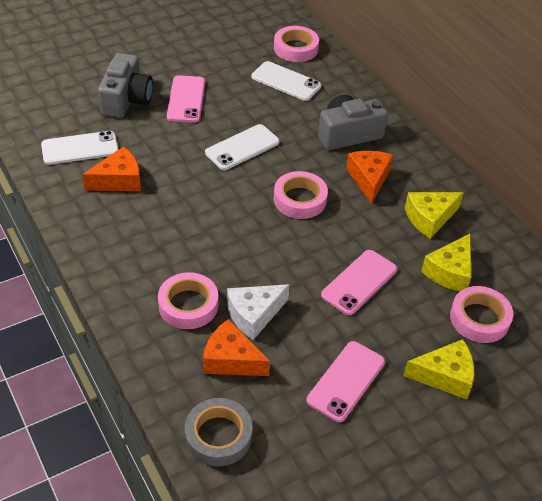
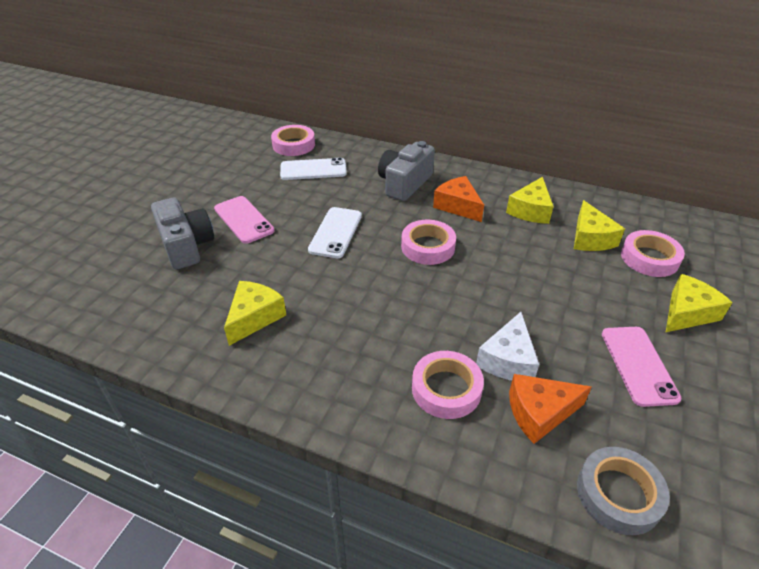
camera: 35 degrees left, 5 degrees down
(80, 148) = (183, 310): white phone -> none
(119, 180) = (254, 317): orange cheese -> yellow cheese
(359, 282) = (546, 282): pink phone -> none

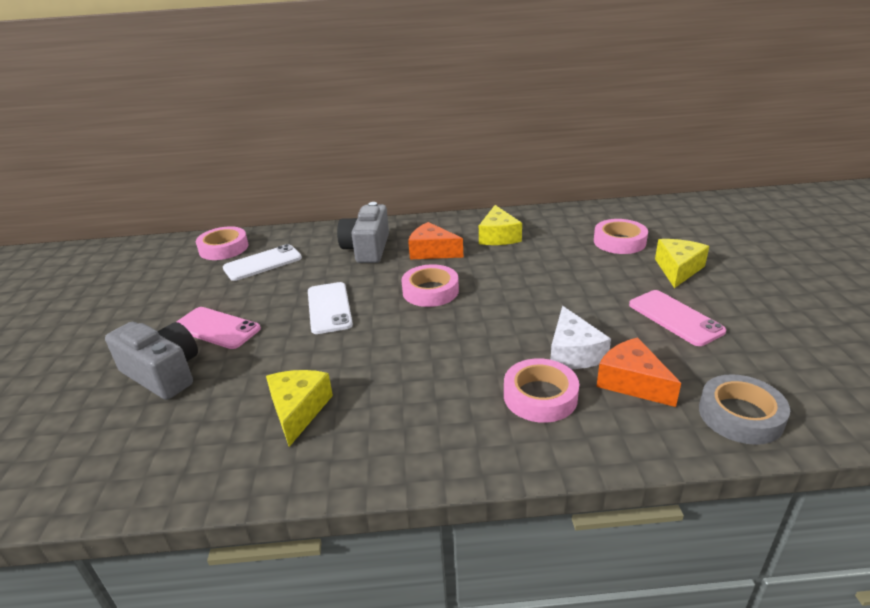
camera: 25 degrees left, 10 degrees down
(539, 413) = (632, 382): orange cheese -> orange cheese turned 90 degrees clockwise
(590, 238) = (563, 242): yellow cheese -> none

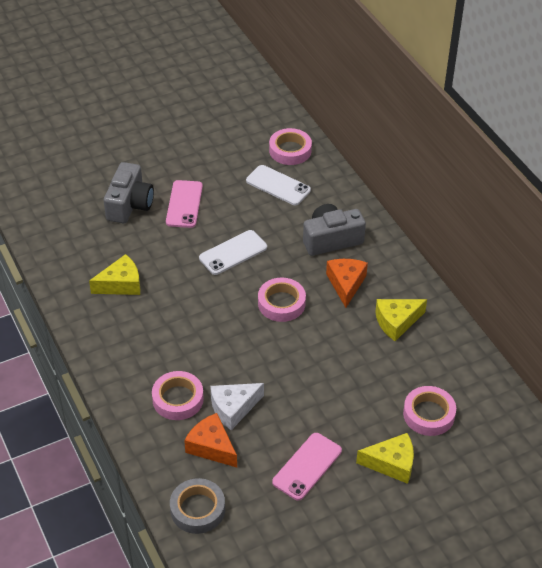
camera: 65 degrees right, 15 degrees up
(632, 382) = (211, 447): orange cheese -> orange cheese turned 75 degrees counterclockwise

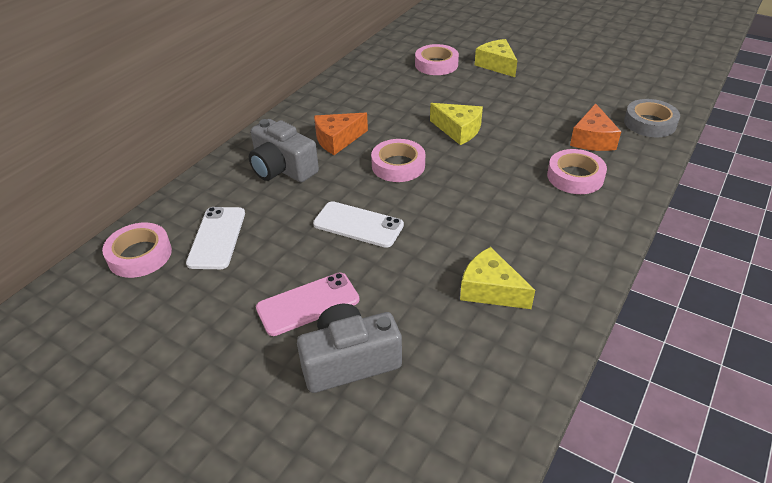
camera: 120 degrees left, 5 degrees down
(233, 408) = (543, 144): white cheese -> none
(307, 466) = (546, 93): pink phone -> none
(396, 322) = (358, 102): yellow cheese -> yellow cheese (458, 130)

